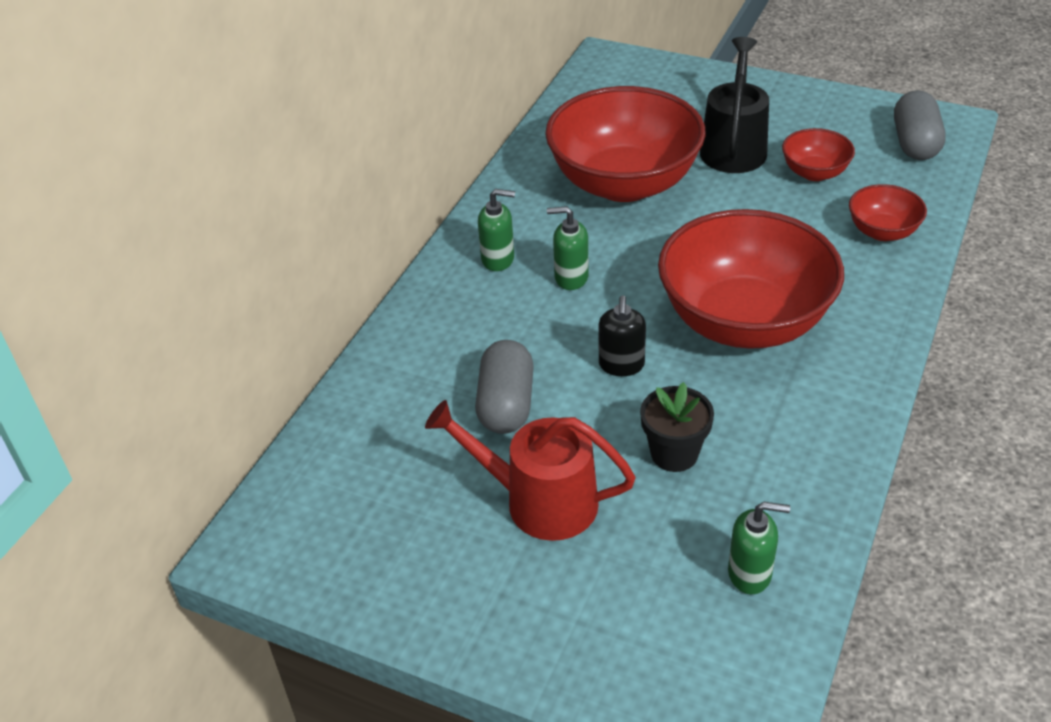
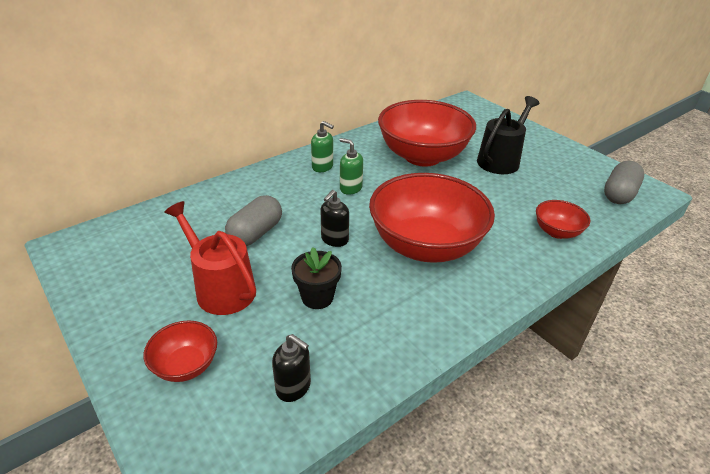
camera: 25 degrees right, 5 degrees down
(750, 573) = (293, 387): green soap dispenser -> black soap dispenser
(814, 172) = (539, 187): red bowl -> red bowl (186, 365)

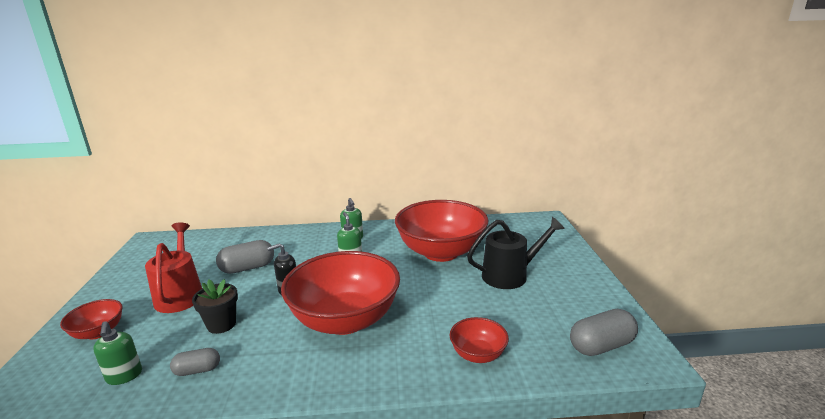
camera: 35 degrees right, 15 degrees down
(293, 387) = (124, 376): black soap dispenser -> green soap dispenser
(360, 346) = (197, 370): none -> grey capsule

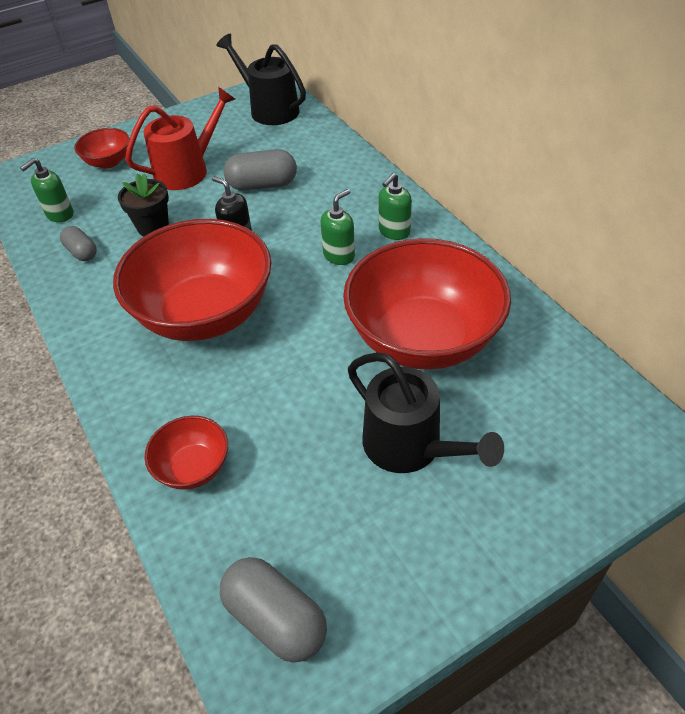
camera: 65 degrees right, 25 degrees up
(172, 246) = (270, 109): none -> black watering can
(247, 268) = (262, 185): grey capsule -> grey capsule turned 45 degrees counterclockwise

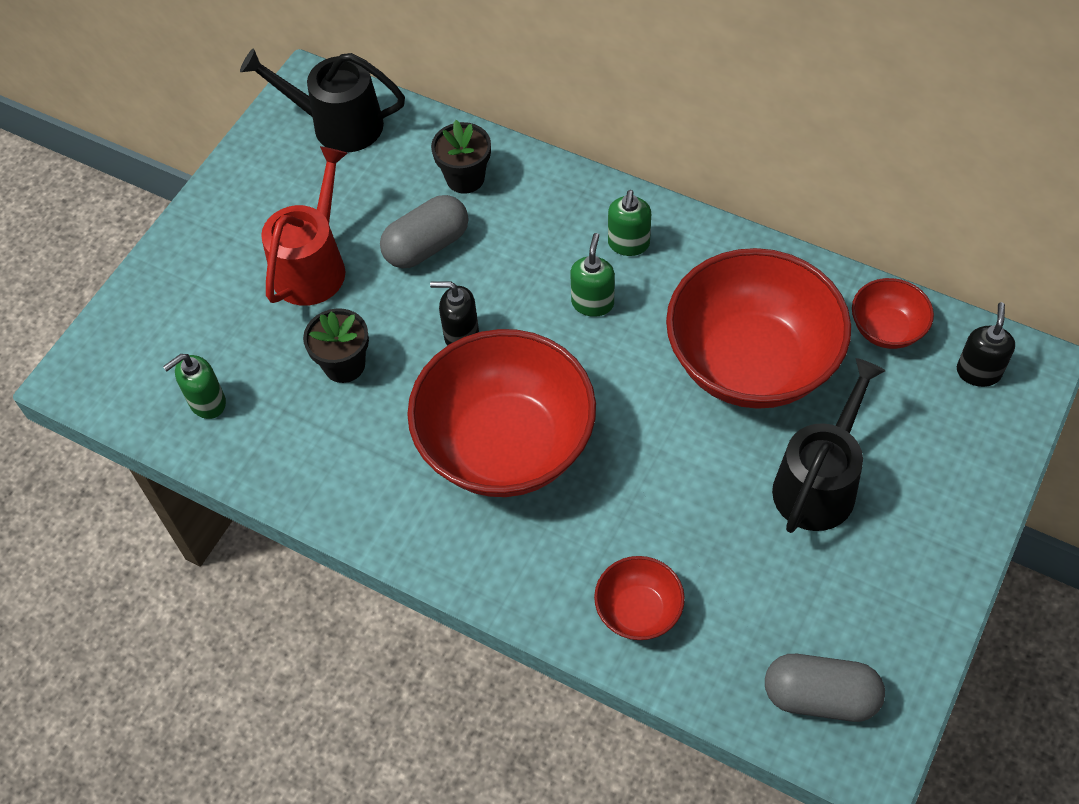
camera: 30 degrees left, 10 degrees up
(59, 214) = (207, 402): green soap dispenser -> green soap dispenser turned 45 degrees clockwise
(82, 252) = (288, 439): grey capsule -> none
(108, 162) = (195, 298): red bowl -> red bowl (886, 329)
(319, 159) = (465, 178): none -> black flower pot
(410, 446) = (819, 483): black watering can -> black watering can turned 75 degrees counterclockwise
(614, 428) = (978, 372): none -> black soap dispenser

